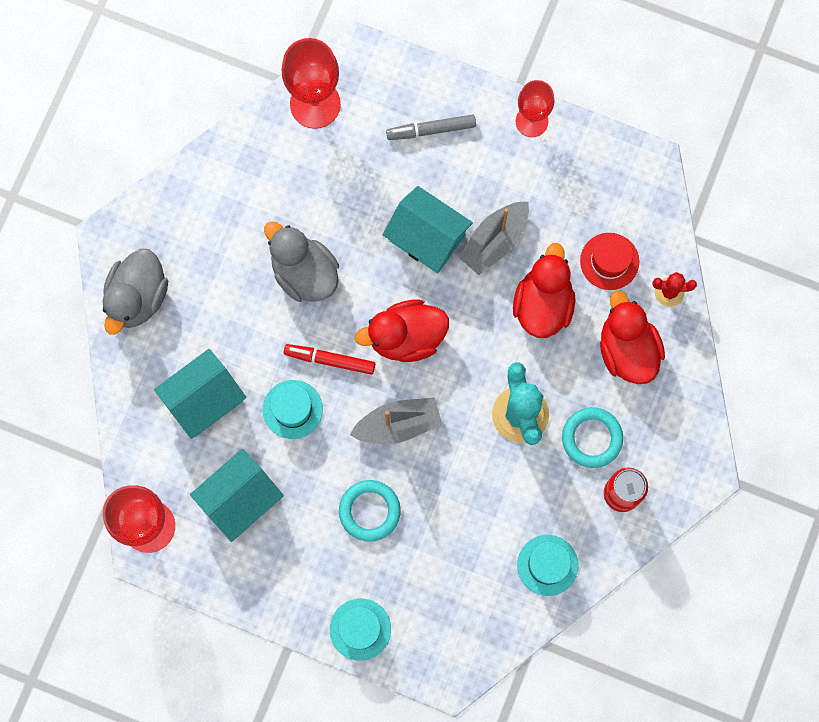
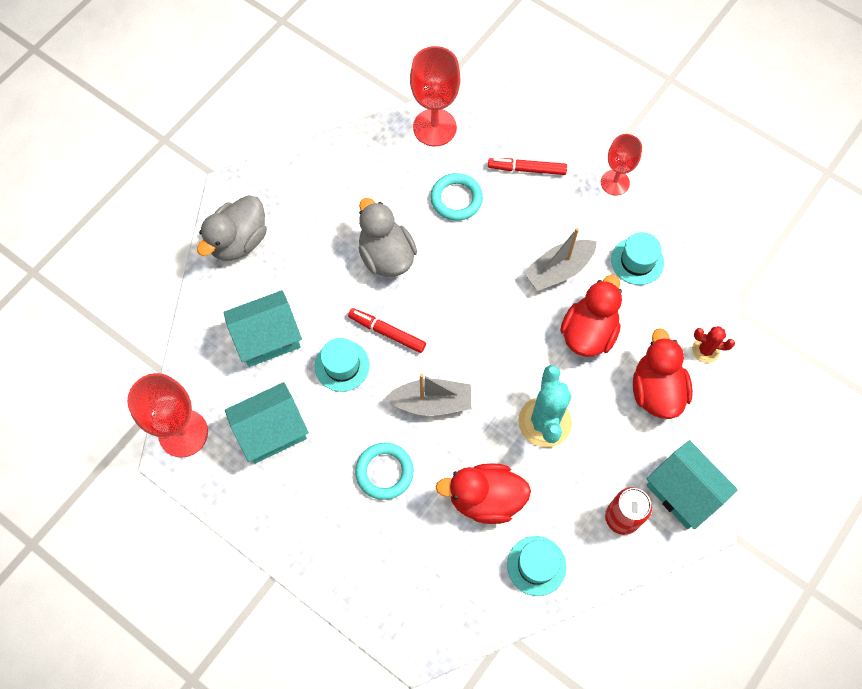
camera: 15 degrees right, 10 degrees down
(360, 629) = (344, 578): turquoise hat -> turquoise hat (637, 261)
(406, 337) = (459, 330): red duck -> red duck (485, 499)
(427, 238) = (500, 253): turquoise house -> turquoise house (683, 492)
(431, 130) = (527, 169): grey marker -> red marker
(592, 438) = (605, 460): turquoise ring -> turquoise ring (456, 199)
(609, 261) = (657, 311): red hat -> none

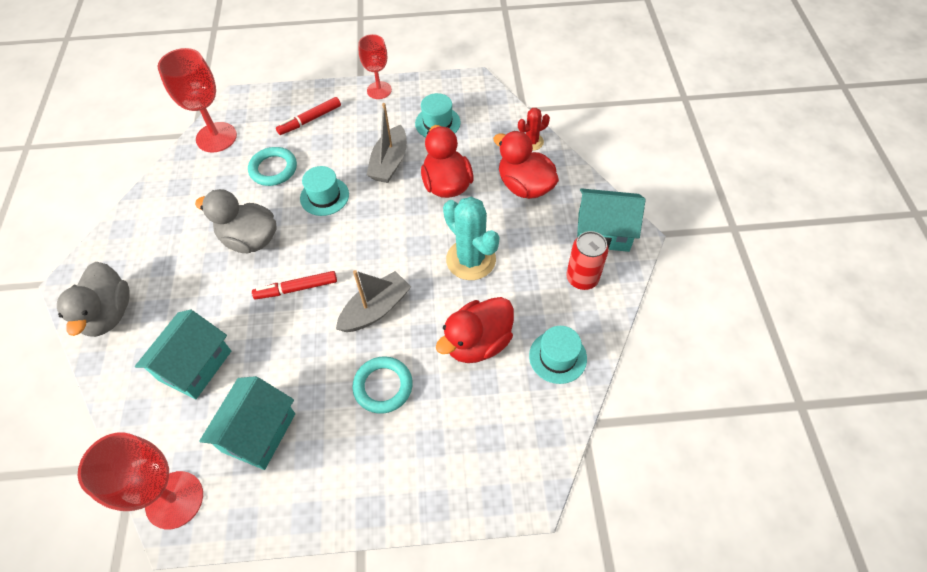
camera: 40 degrees left, 10 degrees down
(342, 365) = (279, 338): turquoise hat -> turquoise hat (324, 196)

